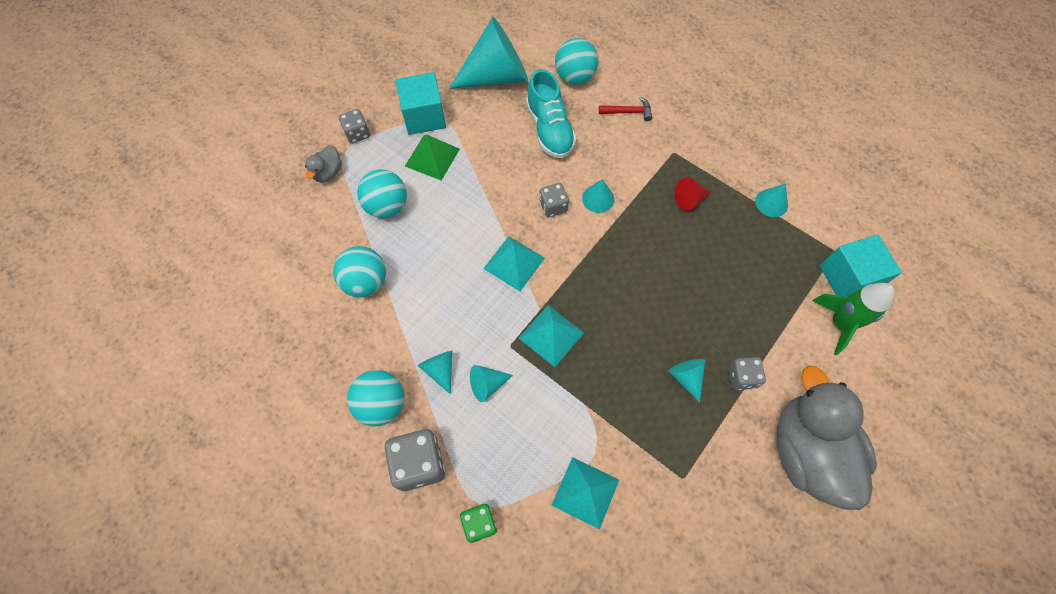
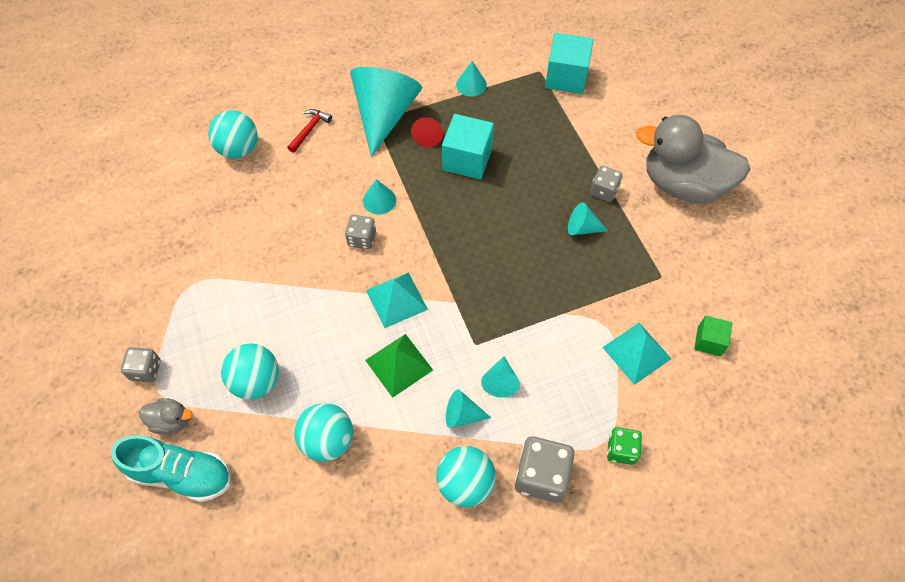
camera: 60 degrees left, 5 degrees down
(328, 172) = (171, 421): grey duck -> grey duck turned 45 degrees counterclockwise
(424, 117) = (177, 297): turquoise cube -> turquoise cube (467, 159)
(432, 157) = (231, 313): green pyramid -> green pyramid (399, 365)
(497, 76) = (183, 210): turquoise cone -> turquoise cone (384, 115)
(549, 129) = (278, 199): turquoise shoe -> turquoise shoe (181, 474)
(551, 335) = (485, 306): turquoise pyramid -> none
(641, 559) = (709, 341): none -> green cube
(839, 323) = (598, 104): green rocket -> none

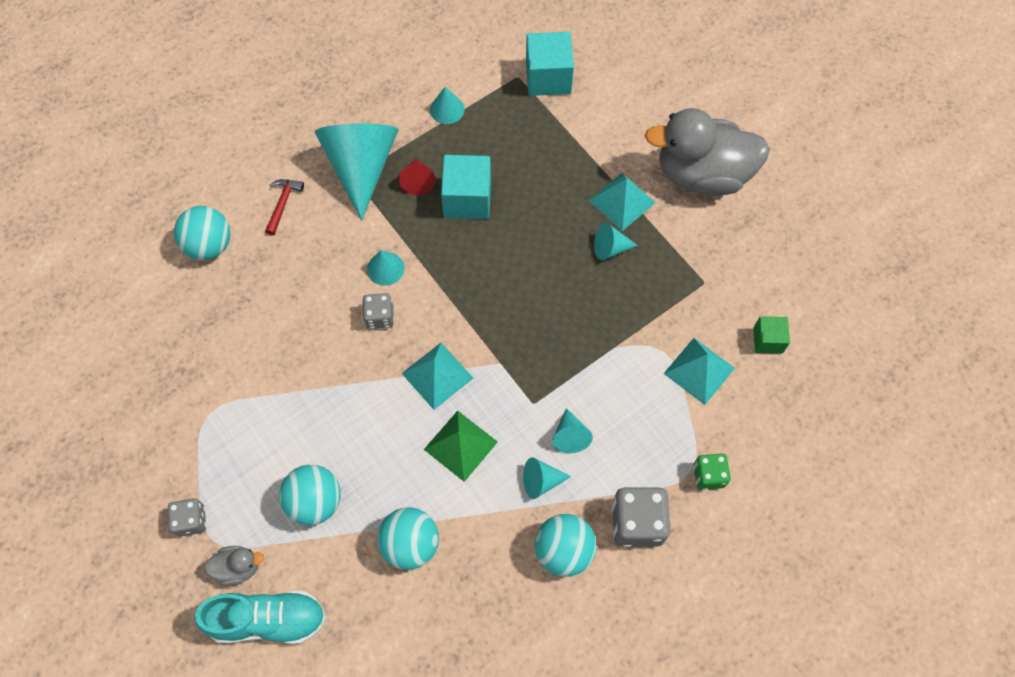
camera: 15 degrees left, 5 degrees up
(603, 191) = (622, 201): grey dice -> turquoise pyramid

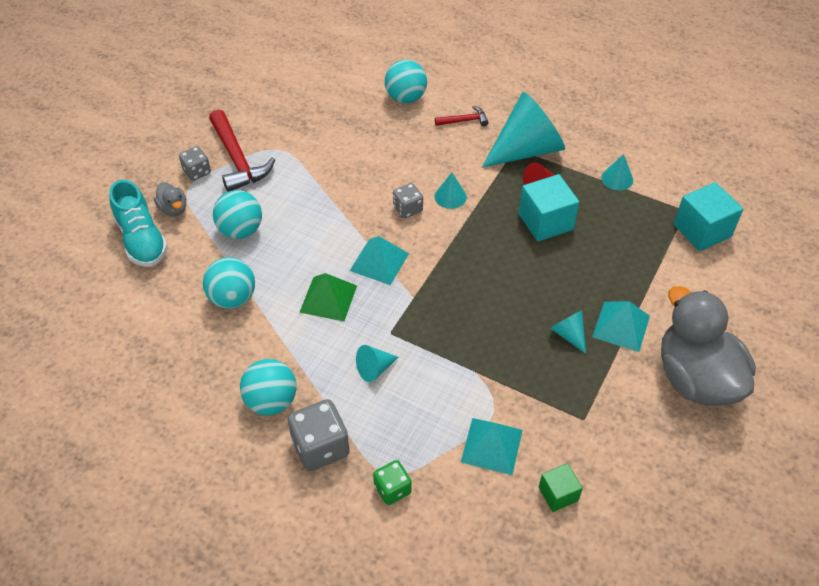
camera: 65 degrees right, 15 degrees down
(198, 466) = (237, 159): none -> red hammer
(541, 481) = (324, 363): turquoise cone -> none

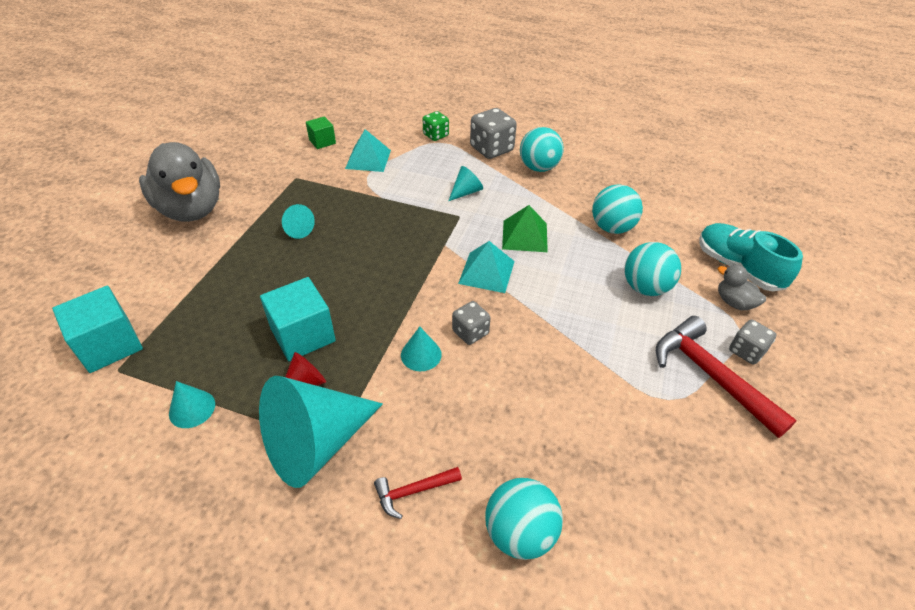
camera: 170 degrees right, 5 degrees down
(621, 326) = (245, 240): turquoise pyramid -> none

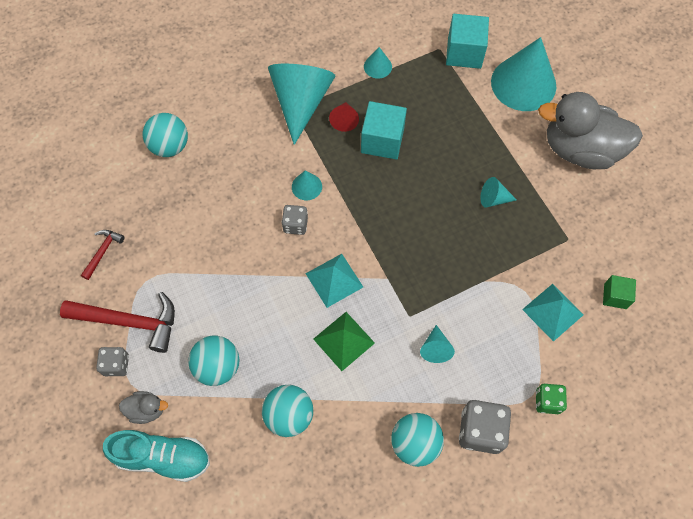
camera: 135 degrees right, 20 degrees up
(128, 278) = (523, 83): none -> turquoise cone
(413, 491) = (233, 122): red hammer -> red hammer (103, 252)

